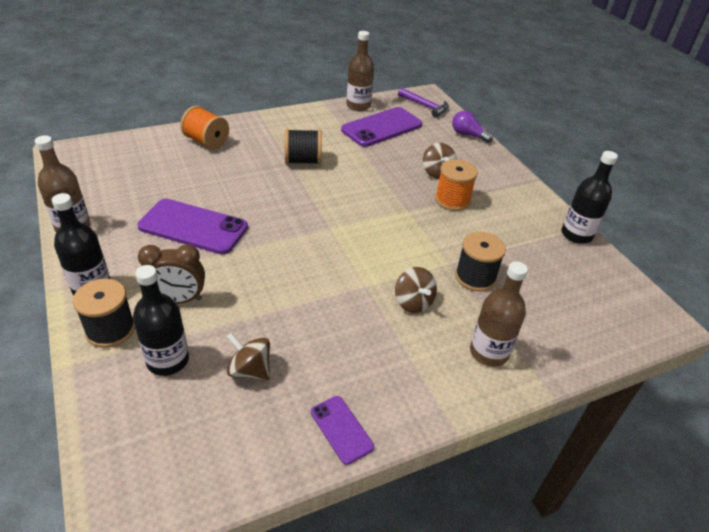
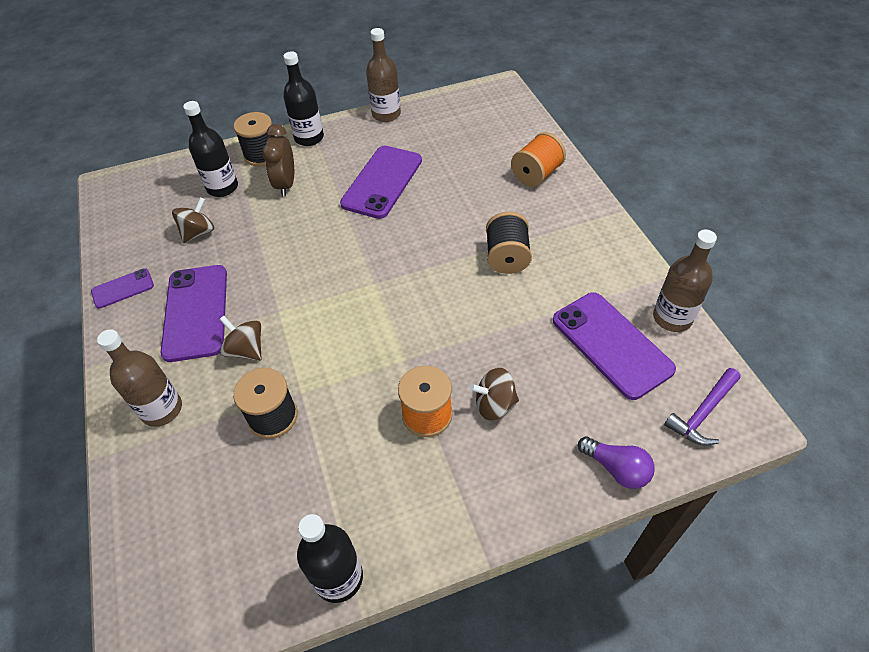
camera: 100 degrees right, 10 degrees up
(372, 349) = (196, 312): none -> purple phone
(413, 302) = (246, 350): brown spinning top -> brown spinning top turned 60 degrees clockwise
(468, 135) = (616, 468): purple light bulb -> purple light bulb turned 90 degrees clockwise

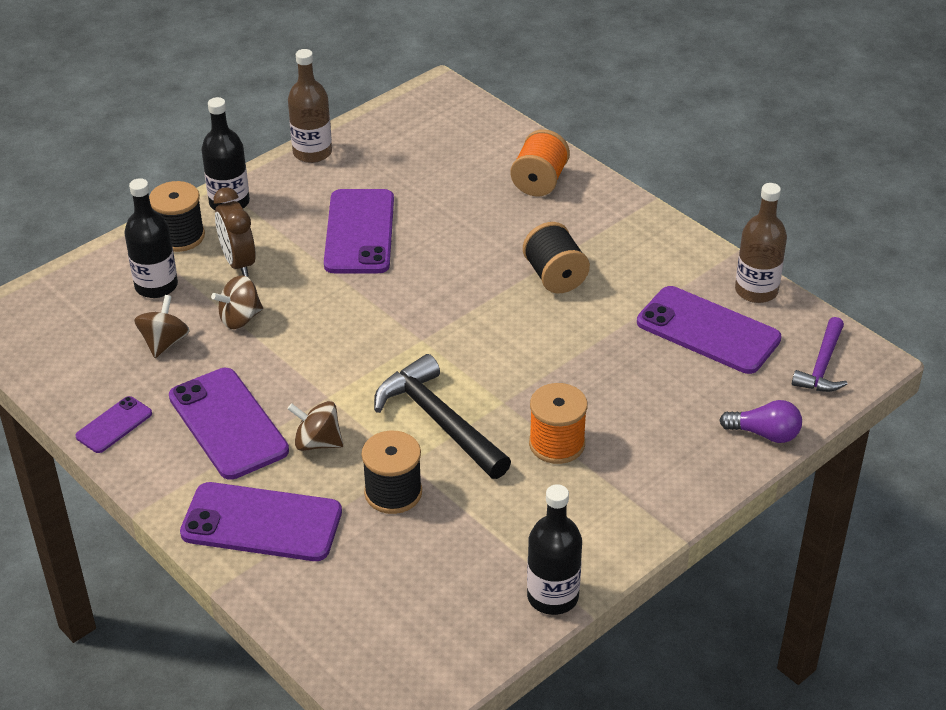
camera: 25 degrees left, 10 degrees down
(162, 409) = (261, 523): brown bottle -> purple phone
(346, 360) = (438, 420): none -> black hammer
(494, 404) = (620, 415): brown spinning top -> brown spinning top (240, 318)

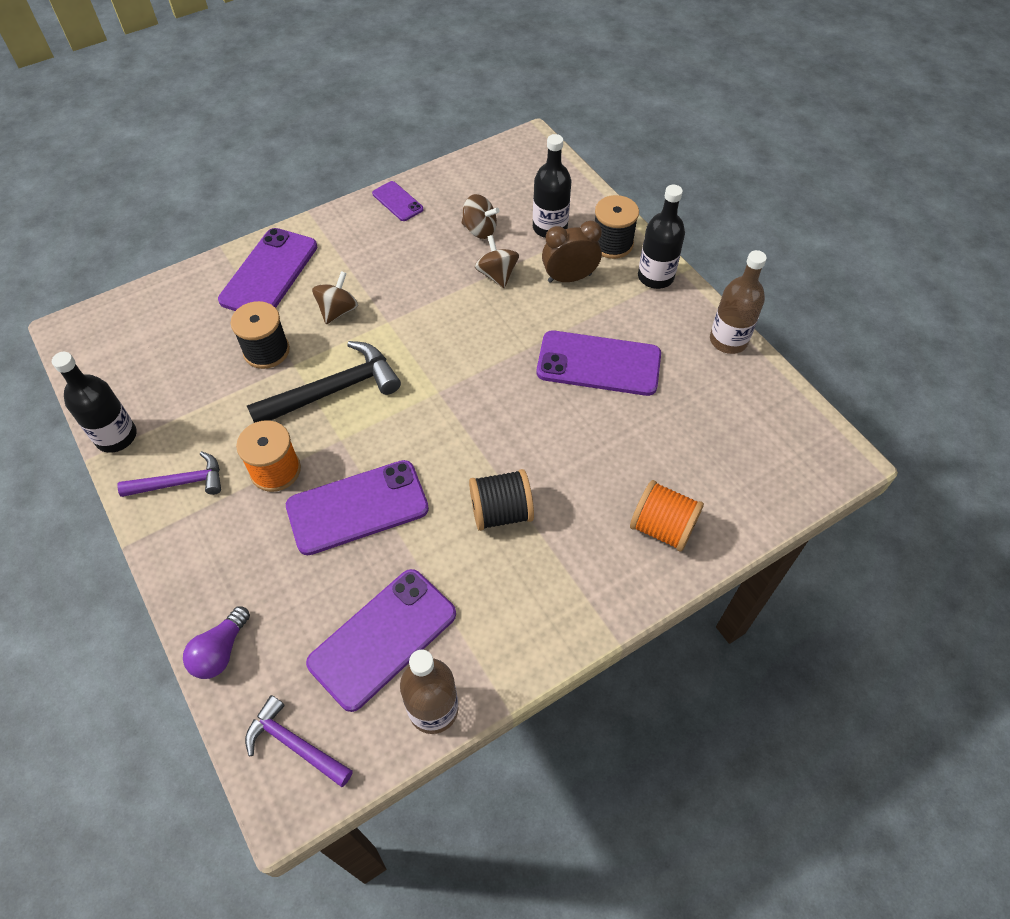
camera: 100 degrees right, 15 degrees up
(228, 424) = (377, 261): purple phone -> purple phone (357, 507)
(596, 517) = (181, 482): none -> purple hammer

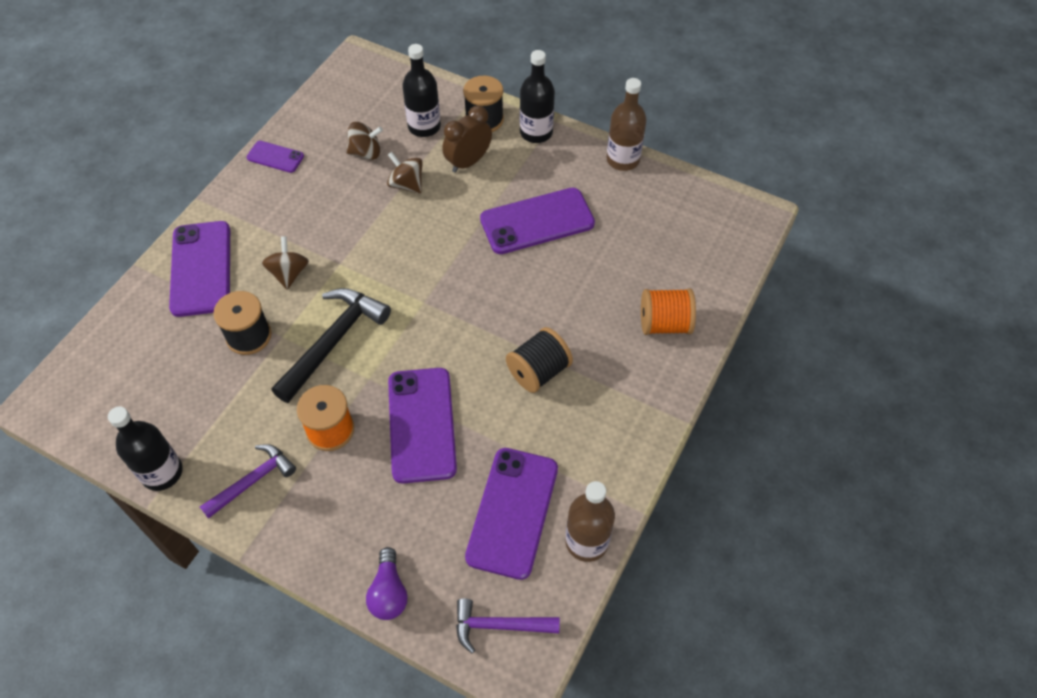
camera: 30 degrees left, 0 degrees up
(357, 507) = (421, 424): purple phone -> purple phone turned 45 degrees counterclockwise

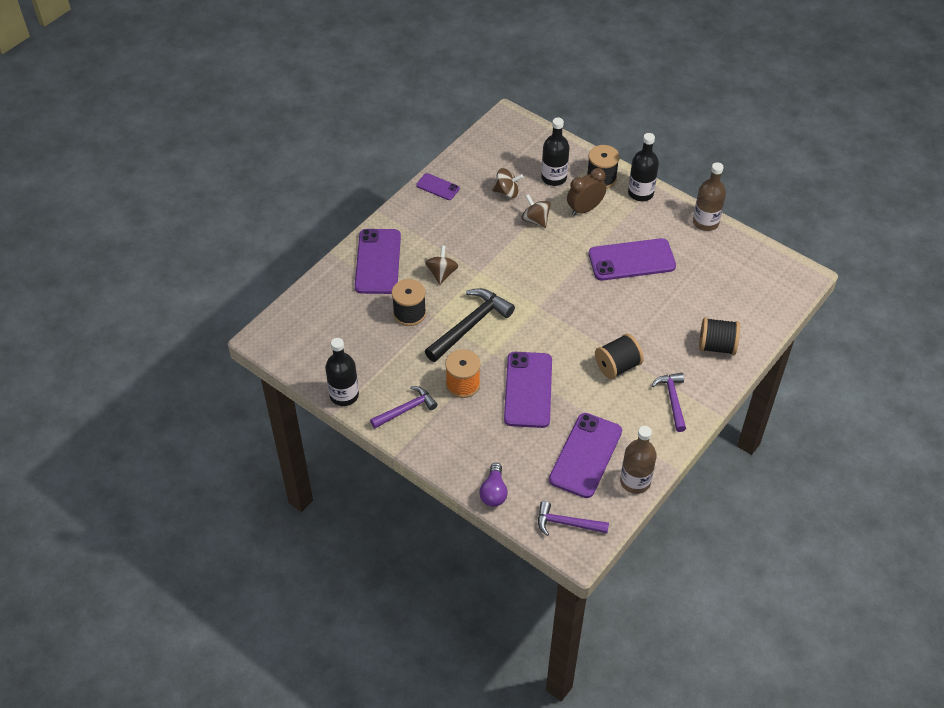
camera: 10 degrees right, 5 degrees down
(619, 409) = (672, 400): none -> purple hammer
(664, 324) = (716, 346): orange spool -> black spool

